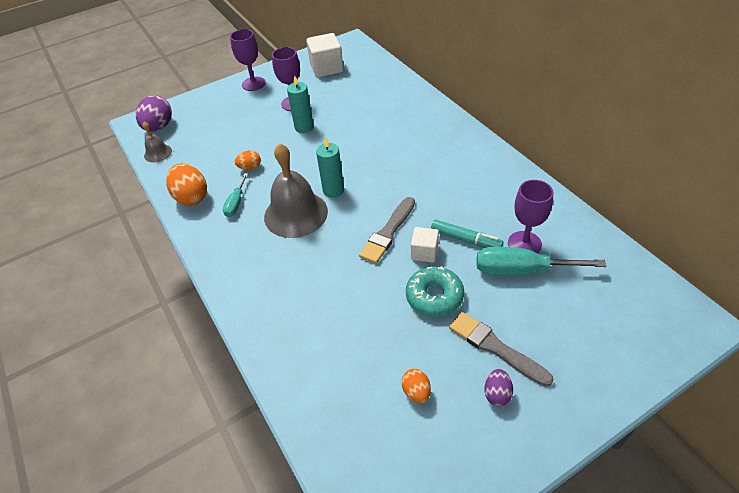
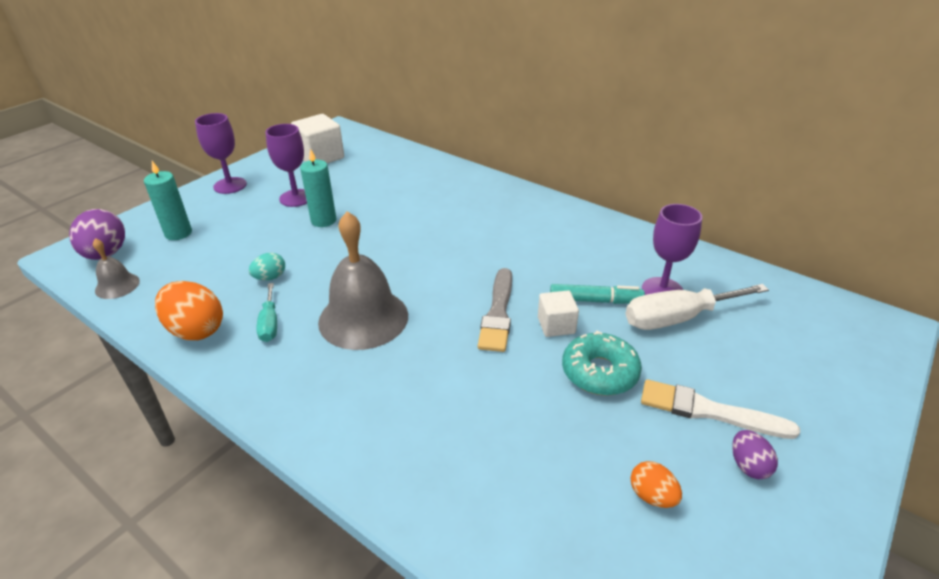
camera: 25 degrees left, 10 degrees down
(250, 168) = (270, 277): orange egg -> turquoise egg
(333, 190) = (400, 281): turquoise candle -> turquoise candle (178, 233)
(495, 347) = (708, 411): grey brush -> white brush
(521, 270) = (677, 318): turquoise screwdriver -> white screwdriver

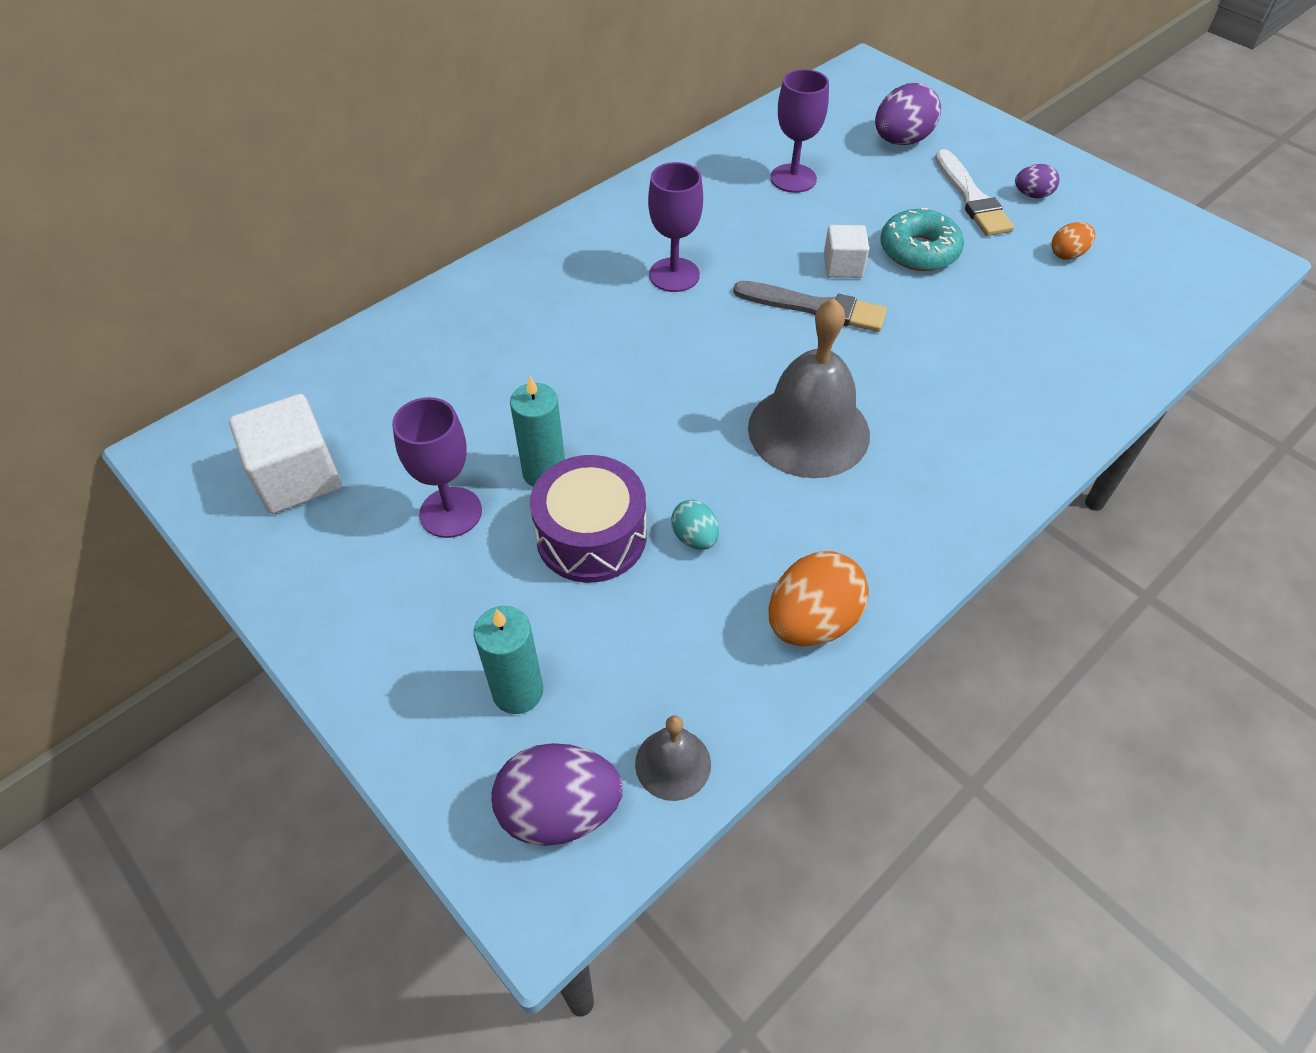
camera: 80 degrees left, 15 degrees up
(230, 185) = (353, 624): purple goblet -> purple goblet (674, 275)
(270, 324) = (807, 532): turquoise screwdriver -> none
(275, 241) = (591, 536): none -> purple drum
(595, 300) = (803, 229): turquoise marker -> none
(677, 318) = (841, 181): white screwdriver -> none
(708, 411) = (971, 198): white brush -> white brush turned 45 degrees counterclockwise
(773, 355) = (901, 141): none -> purple egg

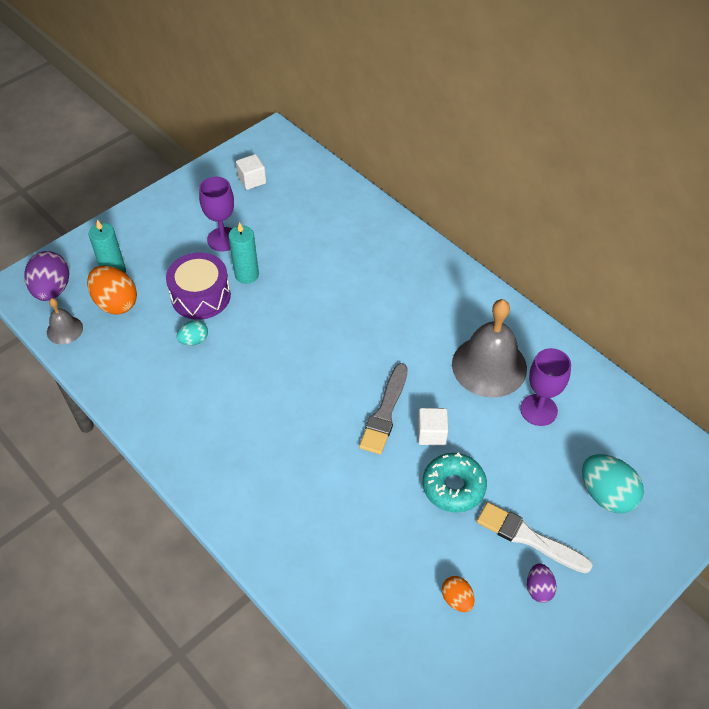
camera: 90 degrees right, 0 degrees up
(297, 477) = (252, 180): white cube -> white cube, size x0.60
(674, 275) = (416, 333): purple goblet -> none
(808, 430) = (269, 399): grey bell -> grey bell (489, 366)
(812, 622) = (131, 390): orange egg -> orange egg (116, 303)
(901, 141) = (606, 495): purple egg -> turquoise egg
(971, 198) = (528, 538): white brush -> white brush turned 45 degrees clockwise

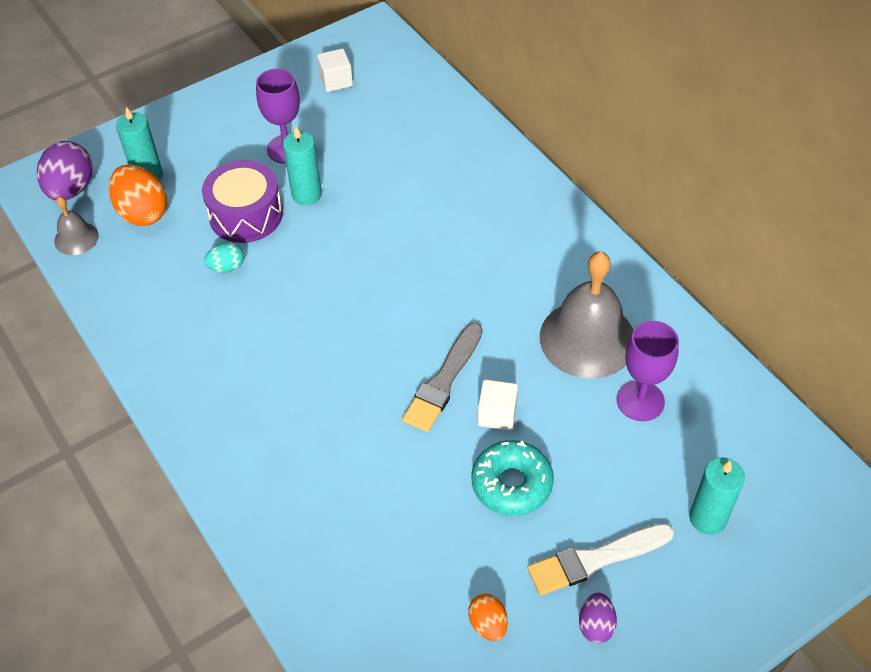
camera: 10 degrees right, 0 degrees up
(528, 538) = (595, 559): white brush -> white brush turned 60 degrees counterclockwise
(606, 495) = (707, 518): turquoise egg -> turquoise candle

